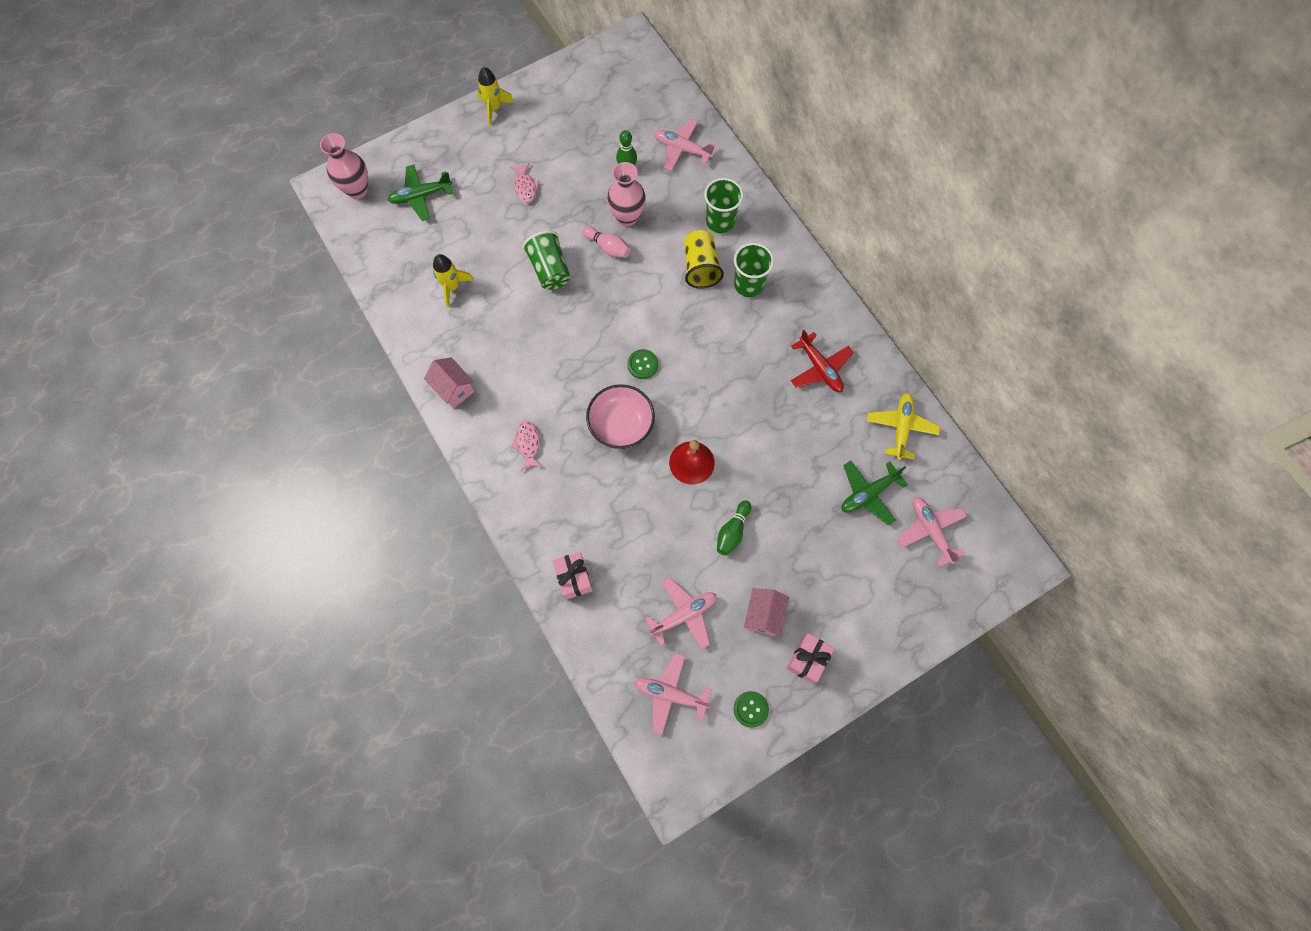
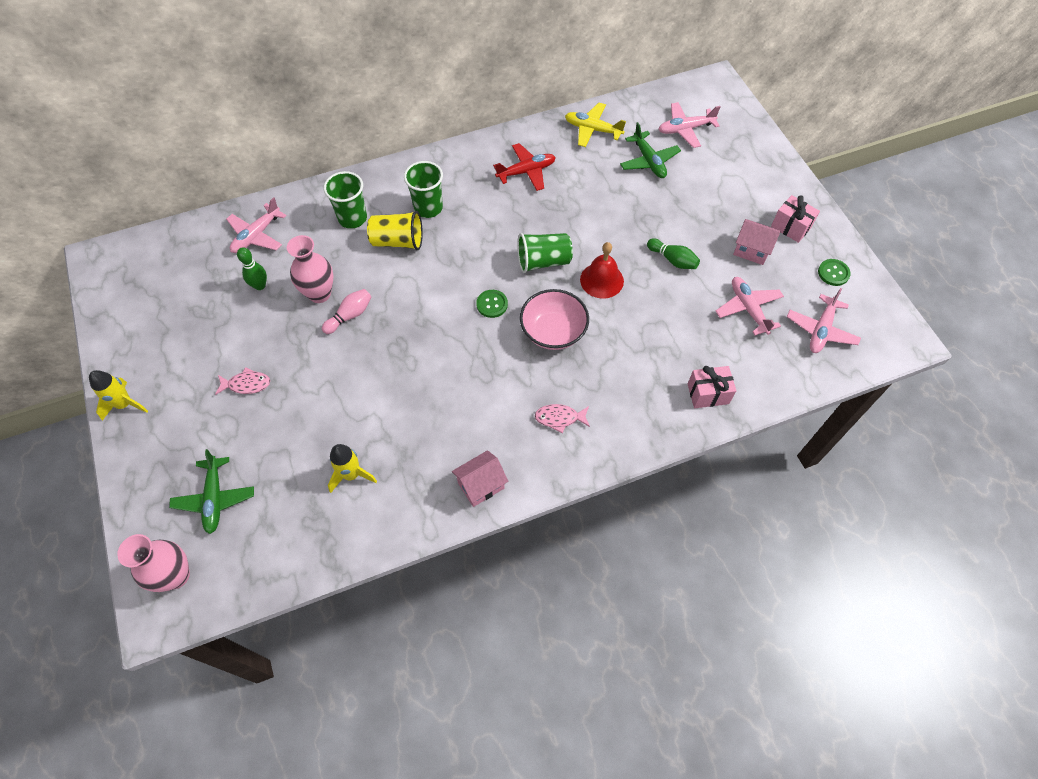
camera: 80 degrees left, 10 degrees down
(550, 269) = (359, 372): green cup -> green cup (543, 261)

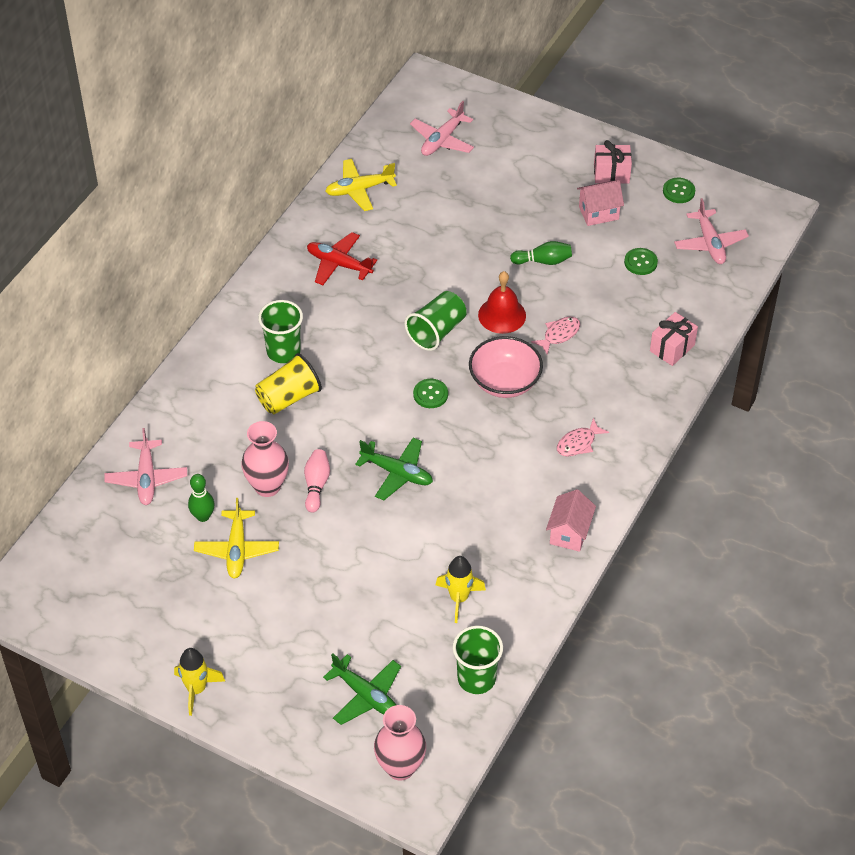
camera: 40 degrees left, 10 degrees down
(247, 384) = (289, 598): pink fish -> pink fish (559, 334)
(254, 324) = (237, 549): none -> yellow plane
(352, 218) = (222, 405): green cup -> green cup (476, 678)
(526, 172) = (339, 264): red plane -> red plane turned 90 degrees counterclockwise
(648, 161) = (439, 188): green plane -> green plane (397, 473)
(748, 309) = (640, 262): pink plane -> green button

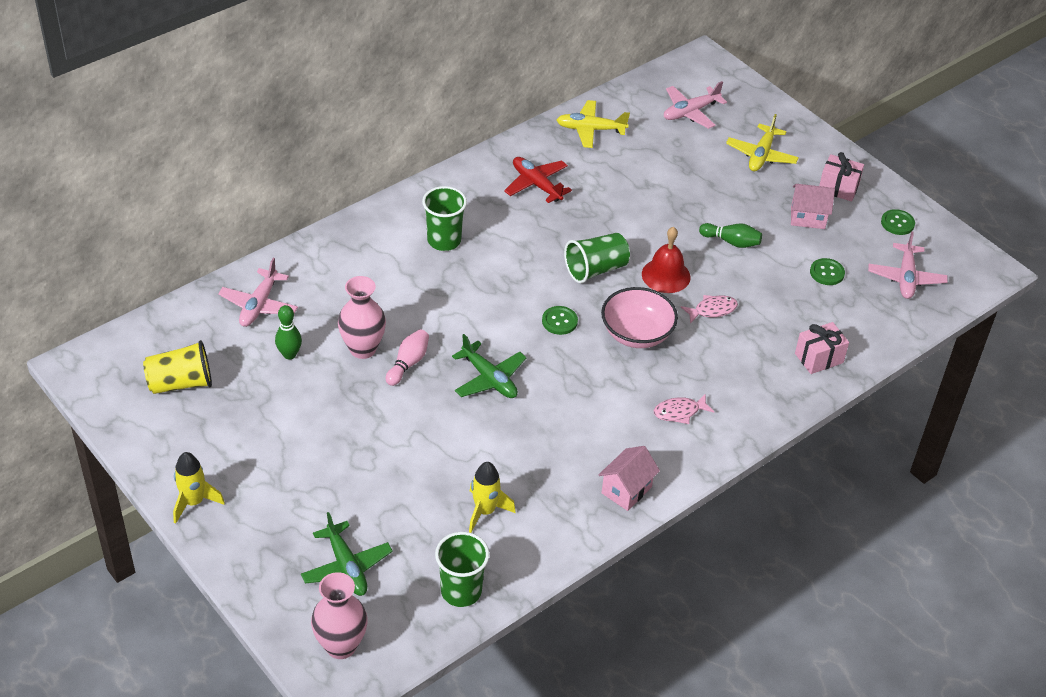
camera: 20 degrees right, 5 degrees down
(237, 549) = (303, 393): yellow plane -> yellow plane (761, 155)
(288, 397) = (426, 280): yellow cup -> yellow cup (181, 383)

